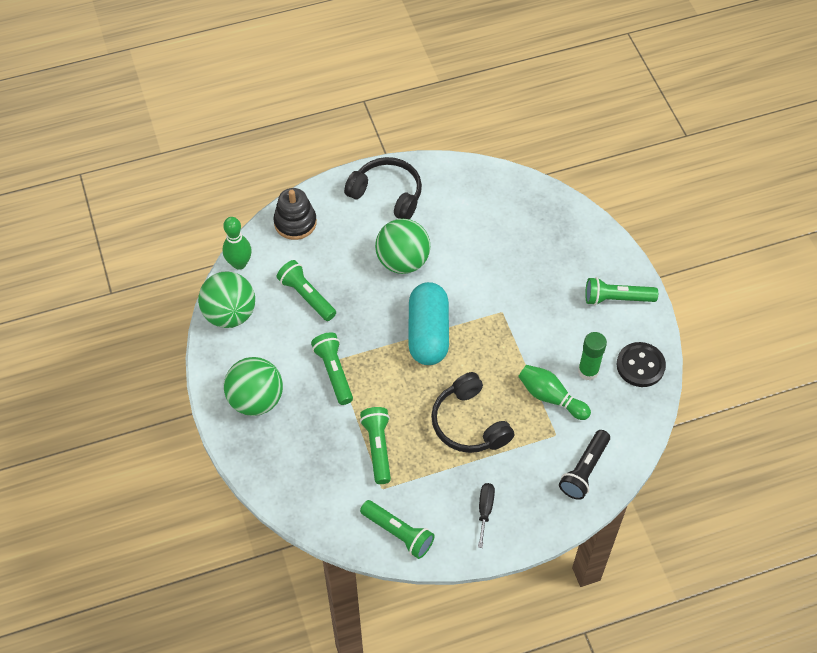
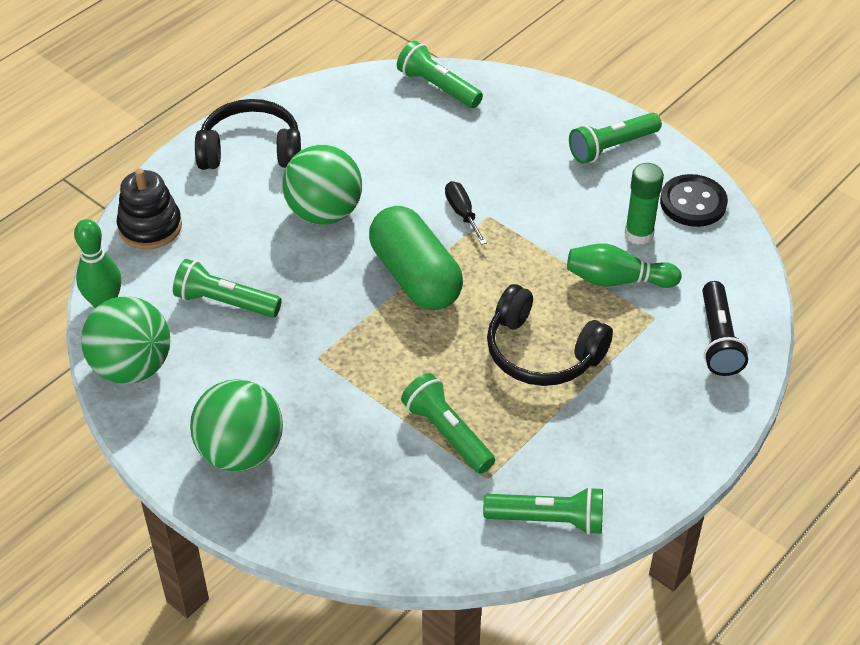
camera: 30 degrees left, 10 degrees down
(334, 372) = (325, 373): green flashlight -> green flashlight (438, 87)
(428, 333) = (415, 277): turquoise capsule -> green capsule
(485, 510) = (636, 440): black screwdriver -> black screwdriver (462, 213)

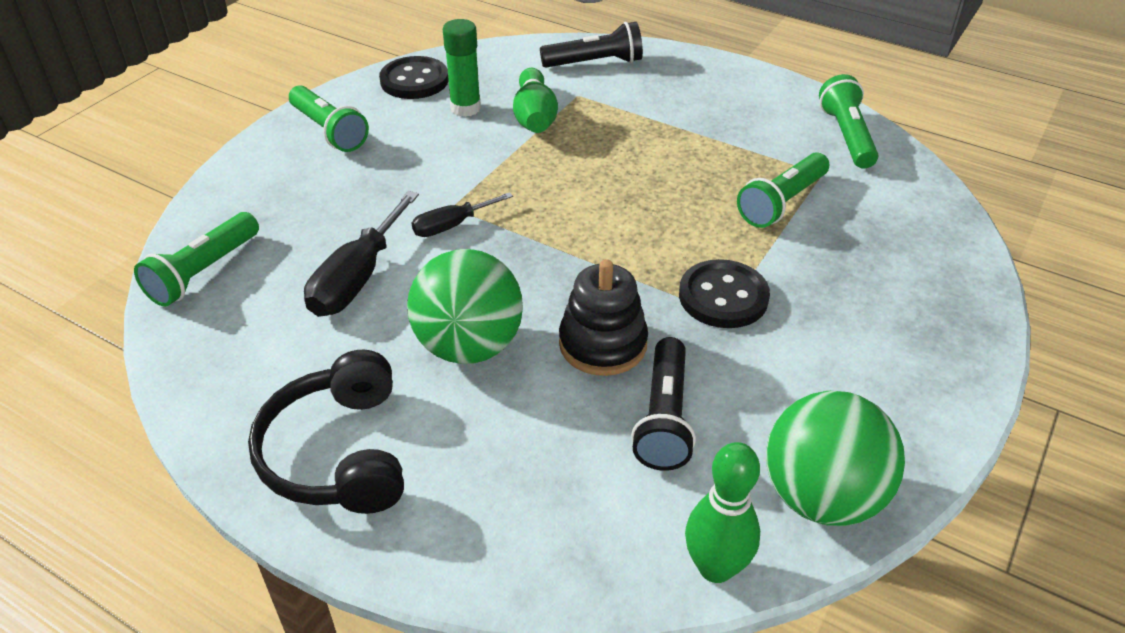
camera: 100 degrees left, 5 degrees down
(150, 227) = (533, 548): black stacking toy -> black stacking toy (603, 344)
(225, 302) = (664, 418): green flashlight -> black flashlight
(241, 452) = (895, 353): green ball -> none
(334, 361) = (723, 297): none -> black button
(411, 161) = (357, 278): none -> black screwdriver
(415, 277) = (567, 250): green capsule -> none
(541, 352) = (648, 154): black headphones -> none

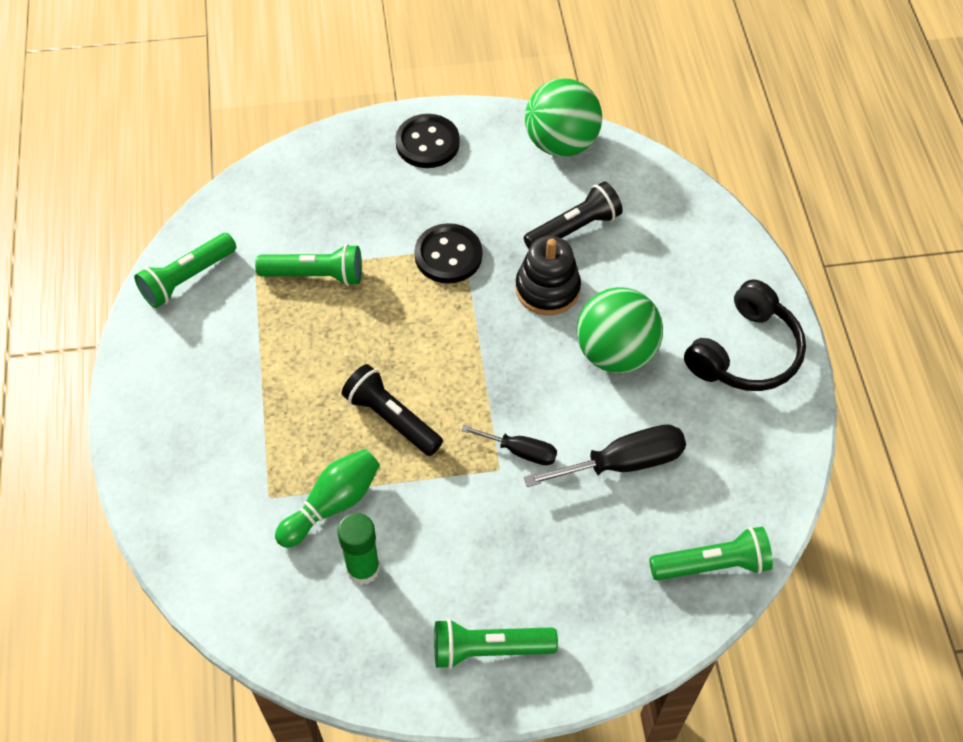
camera: 130 degrees left, 15 degrees up
(329, 131) = (489, 649): green flashlight -> green flashlight turned 105 degrees counterclockwise
(414, 80) = (353, 652): black button -> black button (427, 143)
(595, 63) = (199, 522): black flashlight -> black flashlight (391, 418)
(715, 567) = (642, 161): green bowling pin -> none

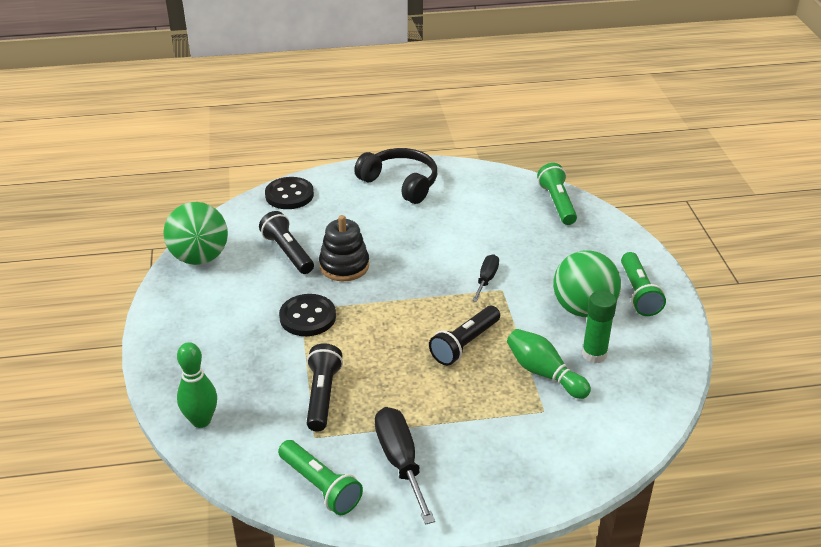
camera: 90 degrees left, 20 degrees down
(289, 174) = (201, 420): none -> green bowling pin
(315, 275) = (322, 396): green flashlight -> black flashlight
(427, 143) = (182, 331): black button -> black button (289, 195)
(615, 353) = (401, 236): green ball -> green ball (583, 309)
(623, 463) = (490, 235): black screwdriver -> black screwdriver (400, 461)

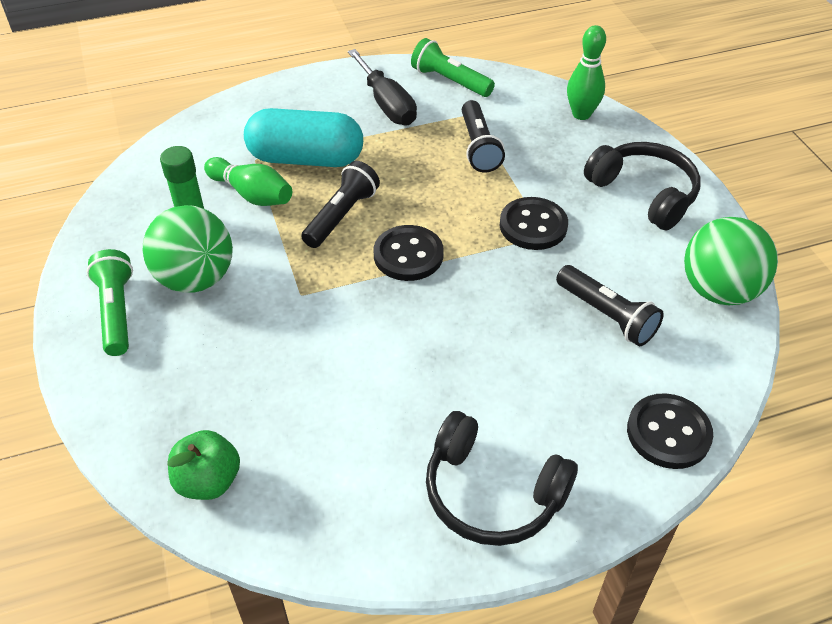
camera: 170 degrees right, 10 degrees up
(199, 332) = (644, 193): none -> black headphones
(344, 266) = (519, 303): black stacking toy -> none
(415, 307) = (408, 255): none -> black button
(486, 279) = (322, 307): black screwdriver -> none
(493, 404) = (306, 158): none -> turquoise capsule
(557, 203) = (208, 481): green flashlight -> green apple

